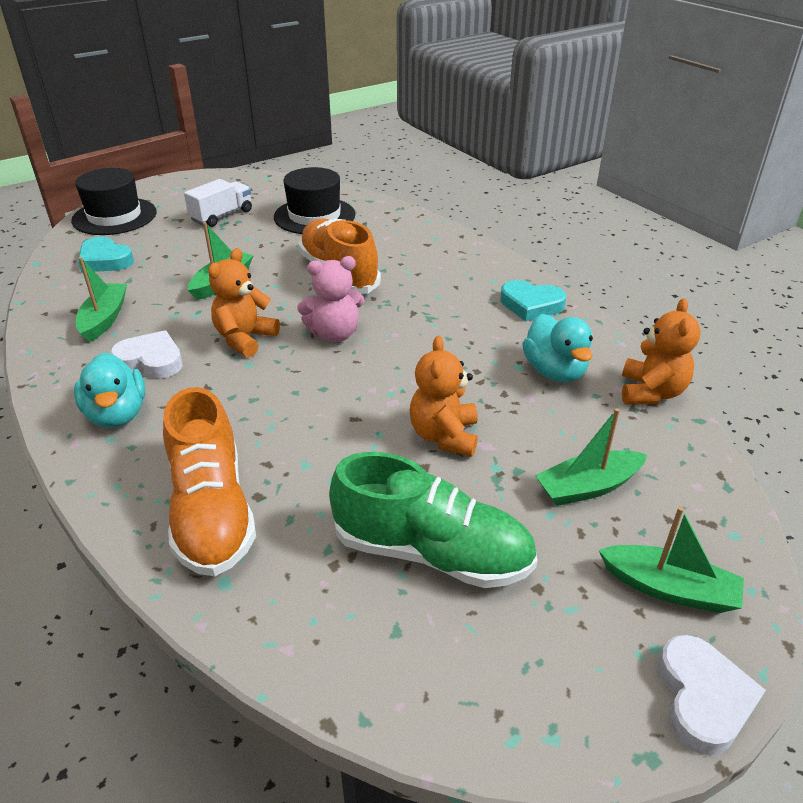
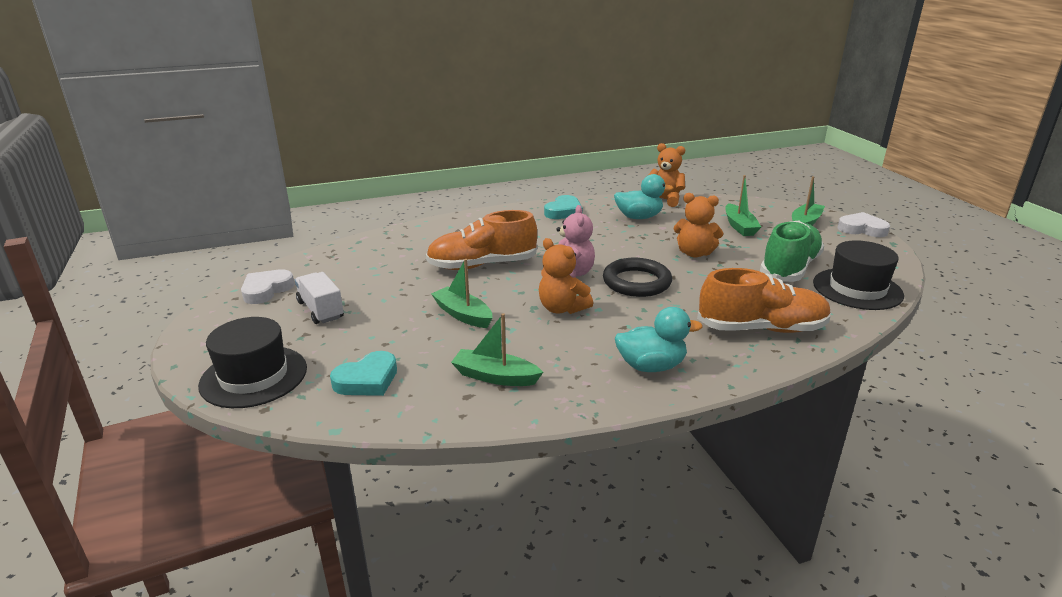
camera: 75 degrees left, 10 degrees down
(151, 360) = (578, 351): white heart -> white heart (266, 290)
(314, 216) = (366, 266): black hat -> black hat (857, 289)
(327, 387) = (636, 282): none -> black ring

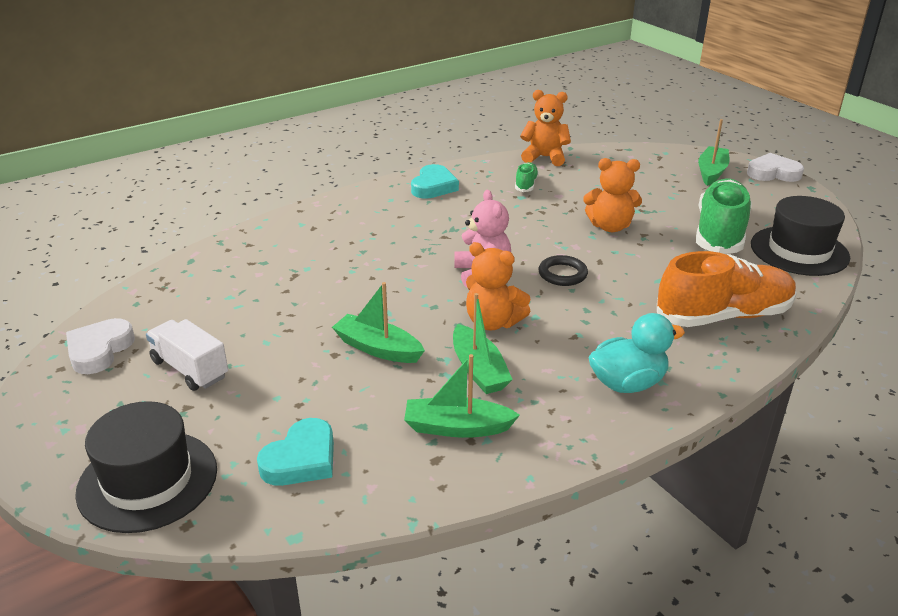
camera: 15 degrees left, 5 degrees up
(482, 265) = (369, 275): orange shoe -> none
(636, 282) = (562, 274): black ring -> black ring, size x0.60
(639, 217) = (526, 185): turquoise duck -> green shoe
(739, 226) = (644, 184): green boat -> green boat (479, 370)

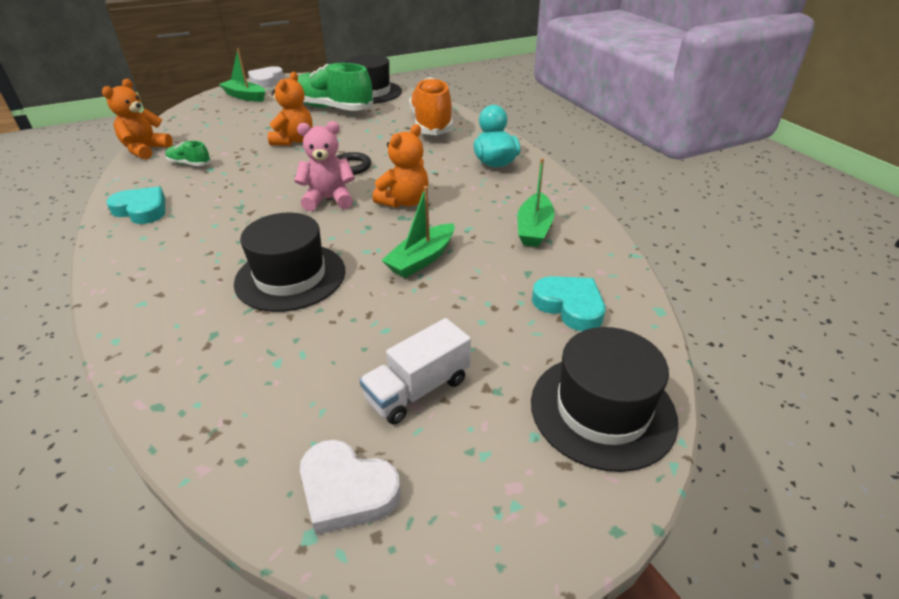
camera: 80 degrees left, 5 degrees up
(340, 279) = (290, 276): none -> black hat
(479, 370) = (466, 214): green boat -> none

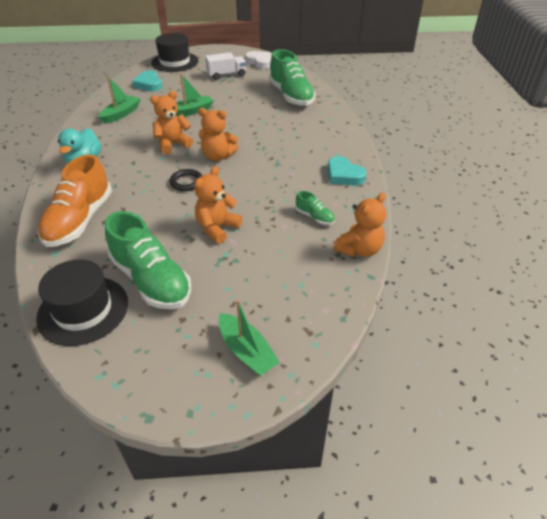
camera: 160 degrees left, 5 degrees up
(225, 351) = (291, 96): none -> green shoe
(266, 81) = (203, 407): white heart -> none
(290, 276) = (257, 116): black hat -> none
(329, 199) = (218, 156): pink teddy bear -> orange teddy bear

